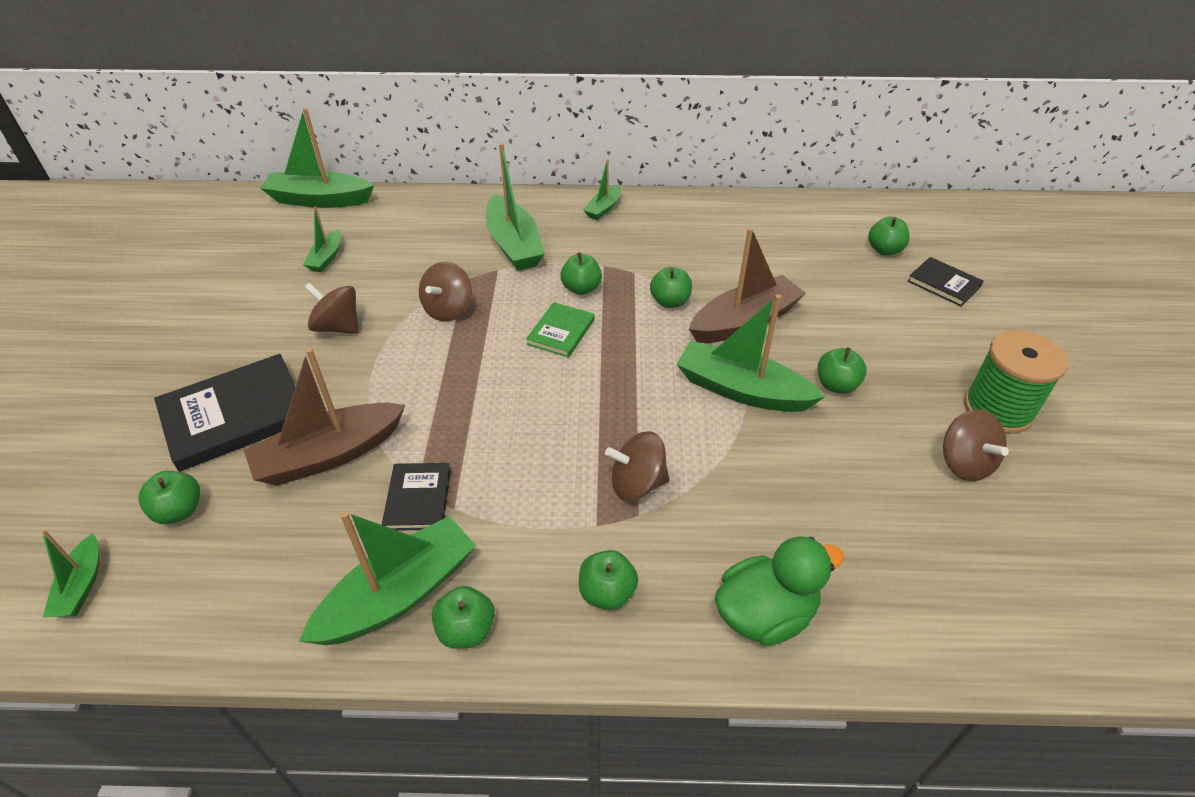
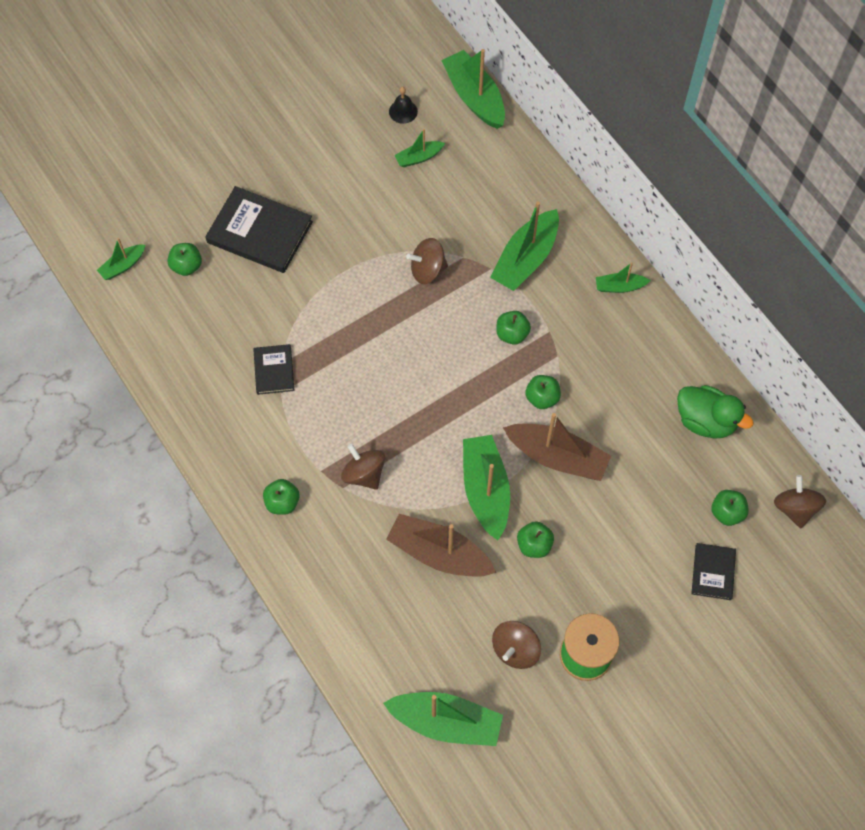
camera: 55 degrees right, 20 degrees up
(267, 245) = (403, 111): none -> black bell
(329, 455) = (269, 303): brown boat -> brown boat (439, 553)
(338, 327) = (363, 221): brown spinning top -> brown spinning top (795, 508)
(399, 594) = (214, 407): green boat -> green boat (446, 722)
(418, 498) = (274, 370): black book -> black book turned 60 degrees counterclockwise
(466, 630) = (217, 452): green apple -> none
(561, 332) = (458, 351): green book -> none
(765, 614) = (323, 585): green duck -> green duck (705, 421)

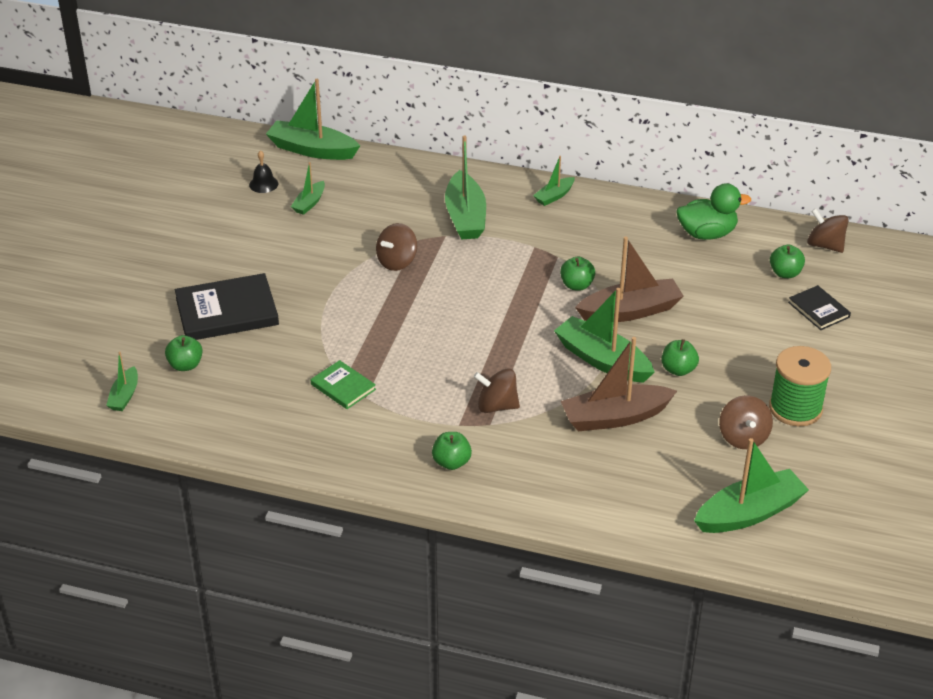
camera: 40 degrees left, 25 degrees down
(274, 370) = (343, 387): black book -> green book
(512, 334) = (508, 263): green apple -> none

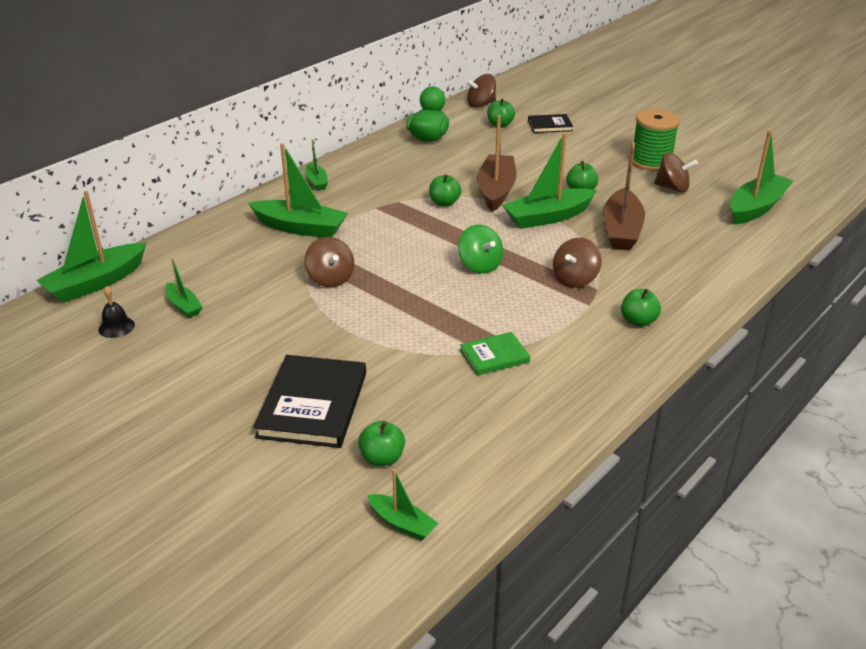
camera: 65 degrees left, 5 degrees down
(478, 340) = (480, 265): none -> green spinning top
(749, 513) = (756, 208): green boat -> green boat turned 45 degrees clockwise

